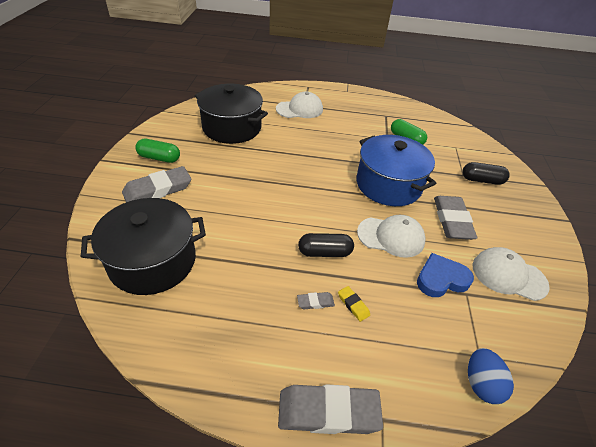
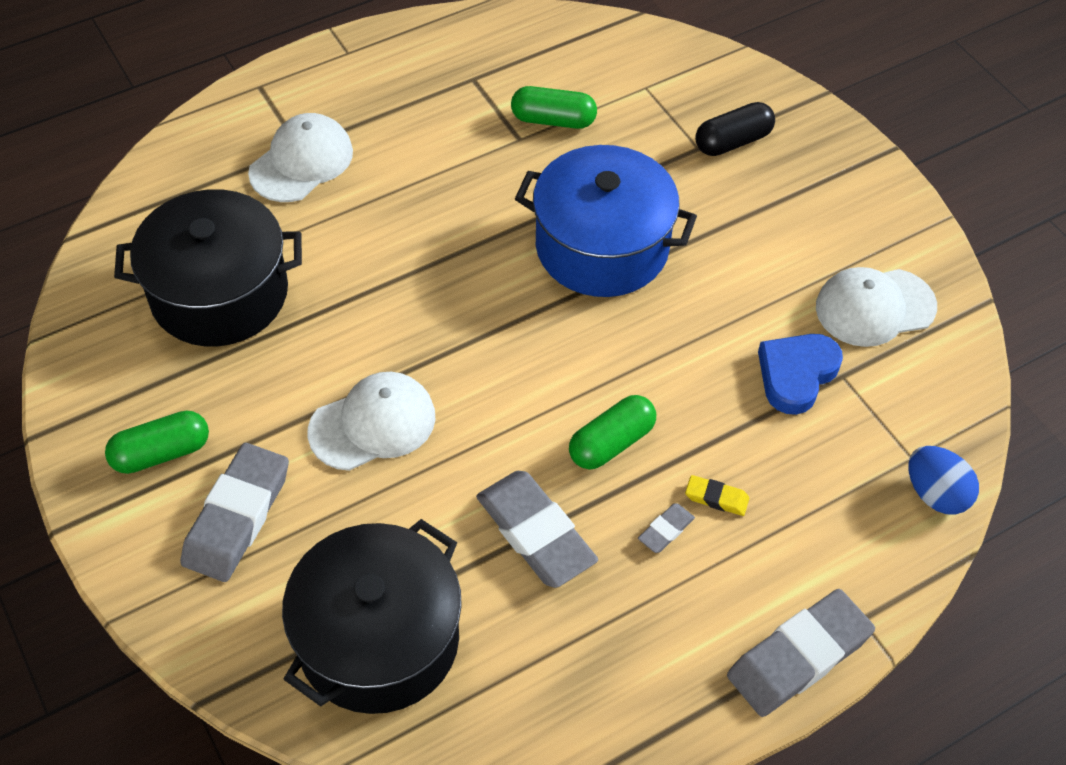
camera: 35 degrees left, 10 degrees up
(325, 252) = (611, 443): black capsule -> green capsule
(391, 237) = (681, 348): white cap -> white cap (373, 424)
(452, 220) = (743, 257): grey eraser -> grey eraser (535, 533)

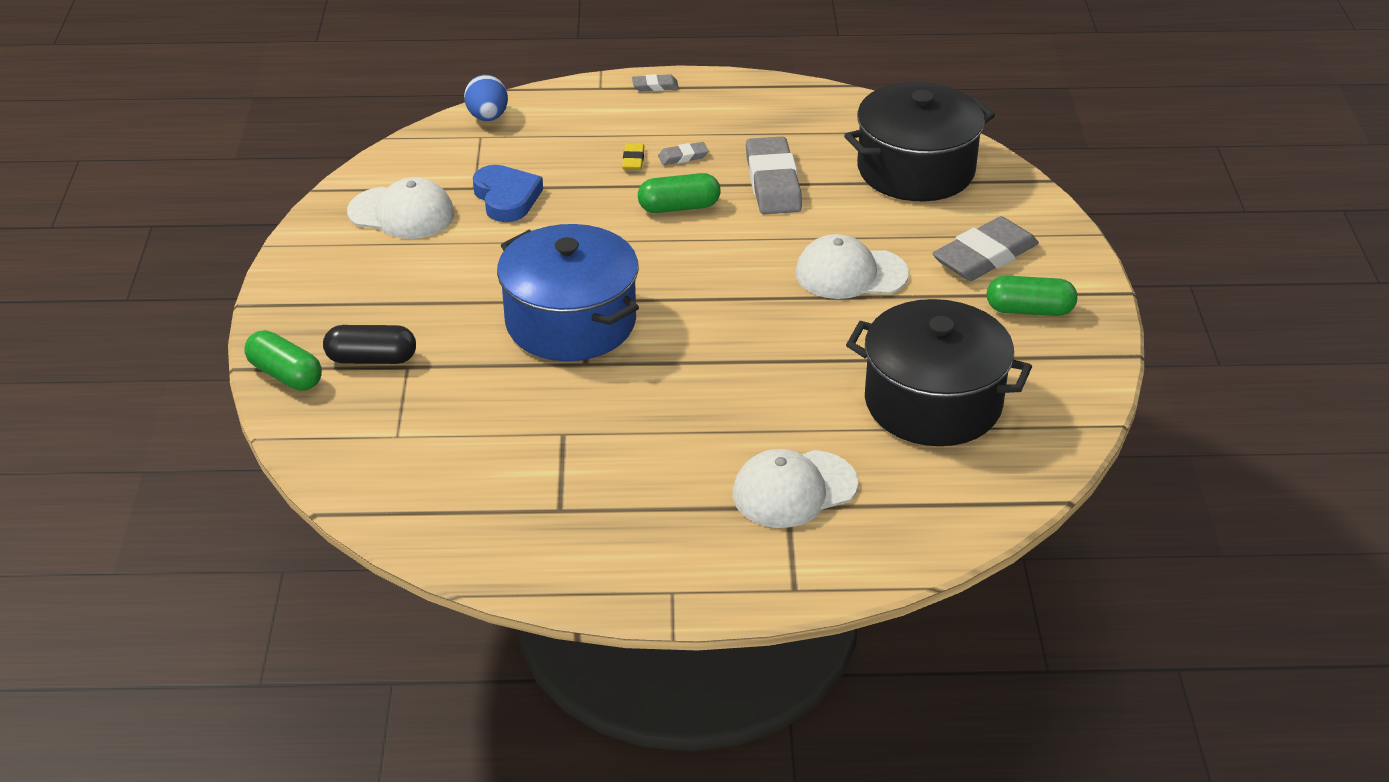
camera: 150 degrees left, 15 degrees down
(553, 120) = (516, 438): green capsule -> green capsule (285, 375)
(716, 498) = (633, 160): yellow eraser -> yellow eraser turned 45 degrees clockwise
(796, 374) = (506, 198): blue heart -> blue heart turned 90 degrees counterclockwise
(799, 657) = (655, 86): grey eraser -> grey eraser, size x0.45

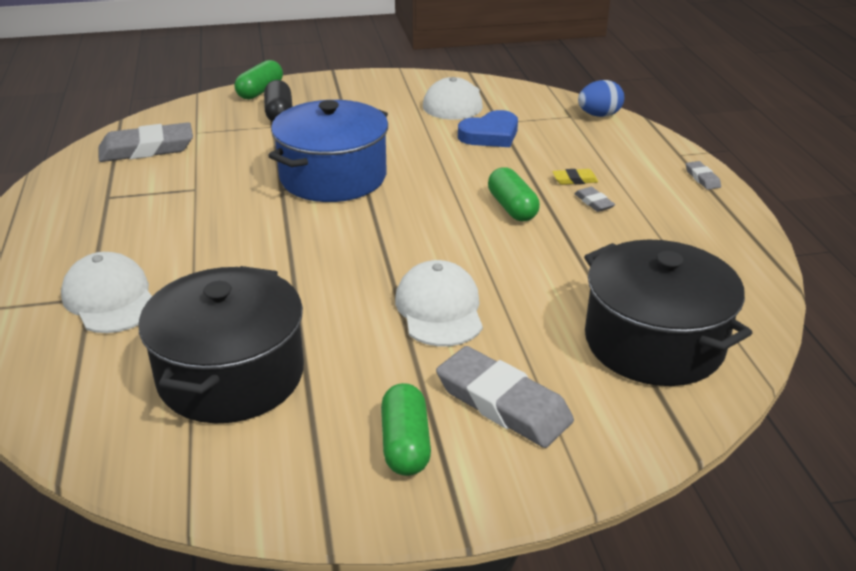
camera: 80 degrees right, 5 degrees down
(773, 182) = (578, 252): grey eraser -> grey eraser (147, 149)

